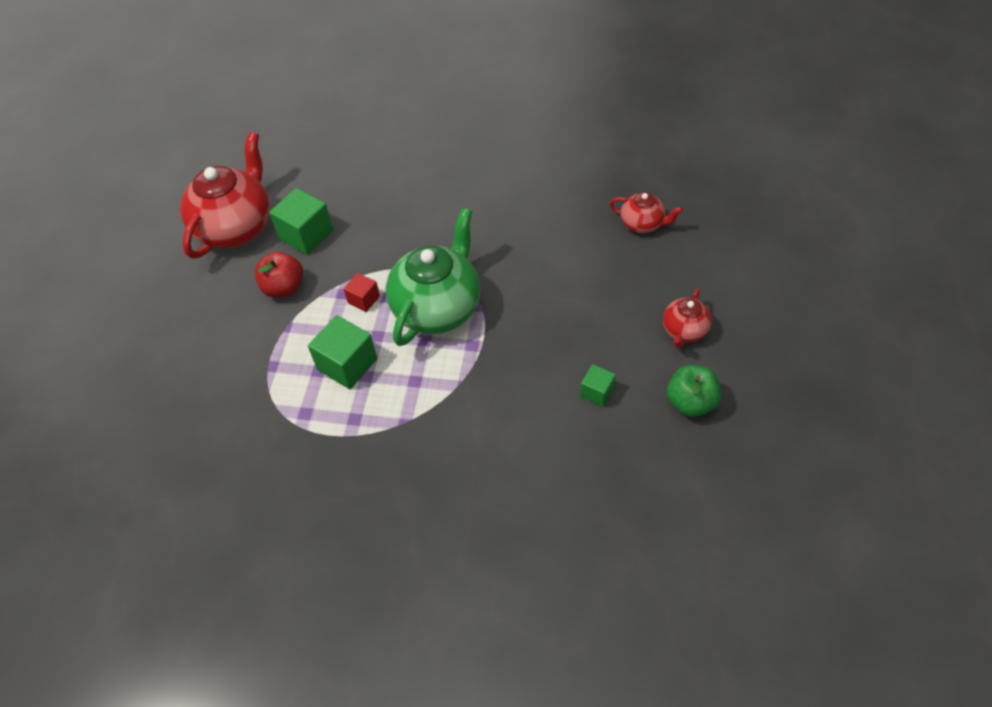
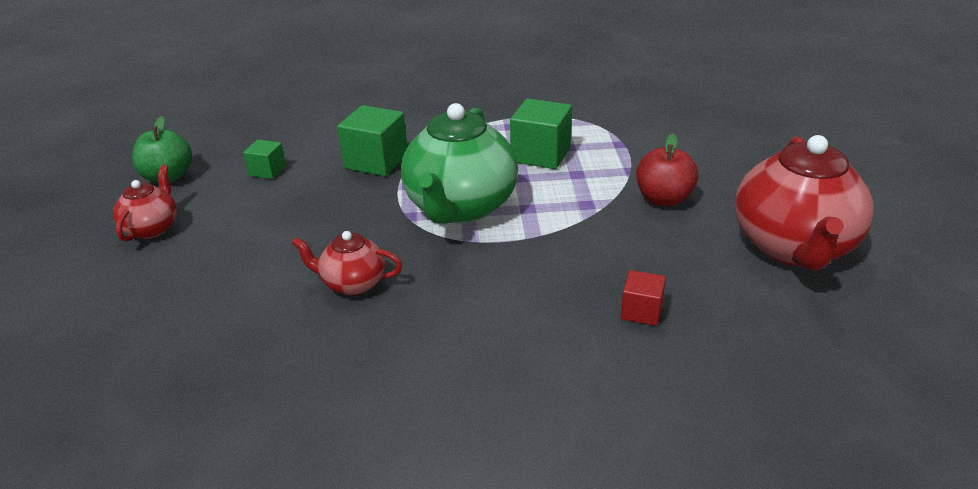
camera: 165 degrees right, 20 degrees down
(306, 234) = (684, 253): green cube -> green cube (376, 161)
(363, 299) = (556, 202): red cube -> red cube (641, 311)
(642, 224) = (169, 340): red teapot -> red teapot (352, 283)

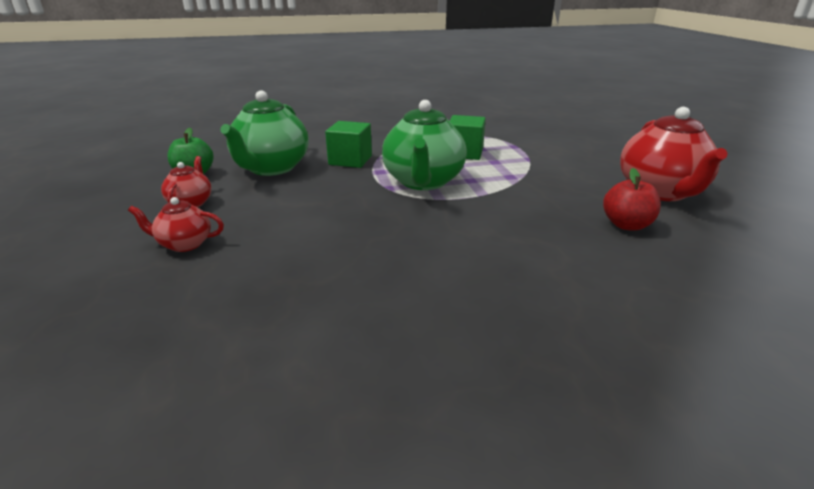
camera: 10 degrees left, 5 degrees down
(267, 171) = (271, 168): green cube -> green teapot
(352, 283) = (363, 227): red teapot -> red teapot (184, 244)
(641, 311) = (582, 230): red cube -> none
(663, 199) = (560, 172): red apple -> red apple (626, 225)

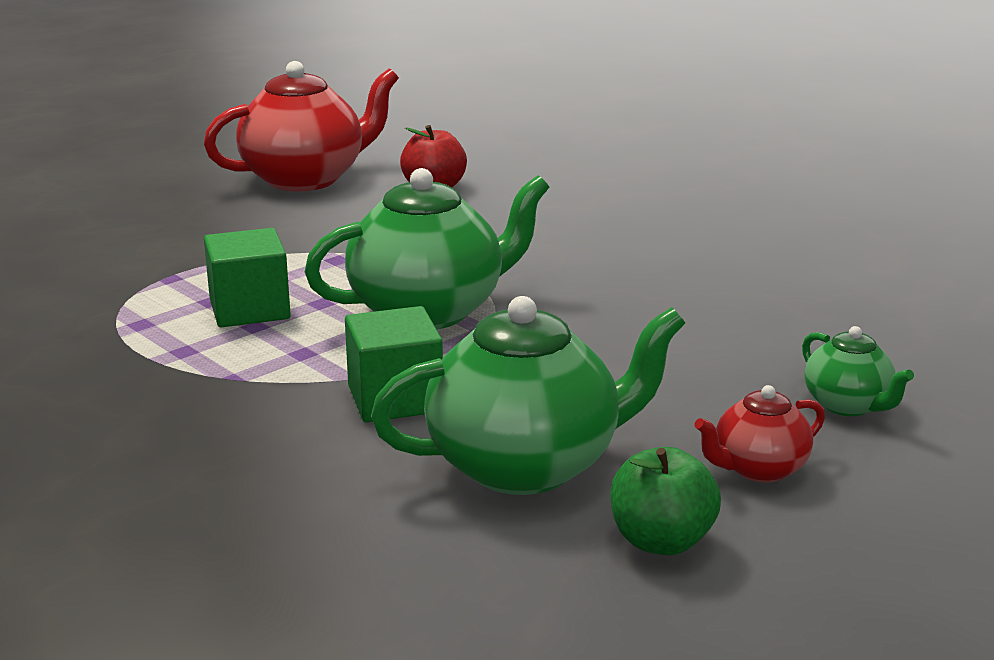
camera: 120 degrees left, 5 degrees down
(184, 244) = (848, 405): red teapot -> green teapot

